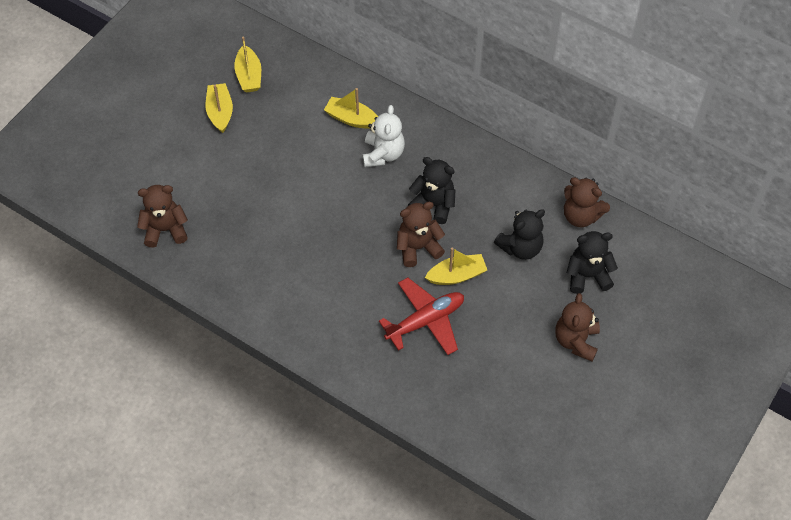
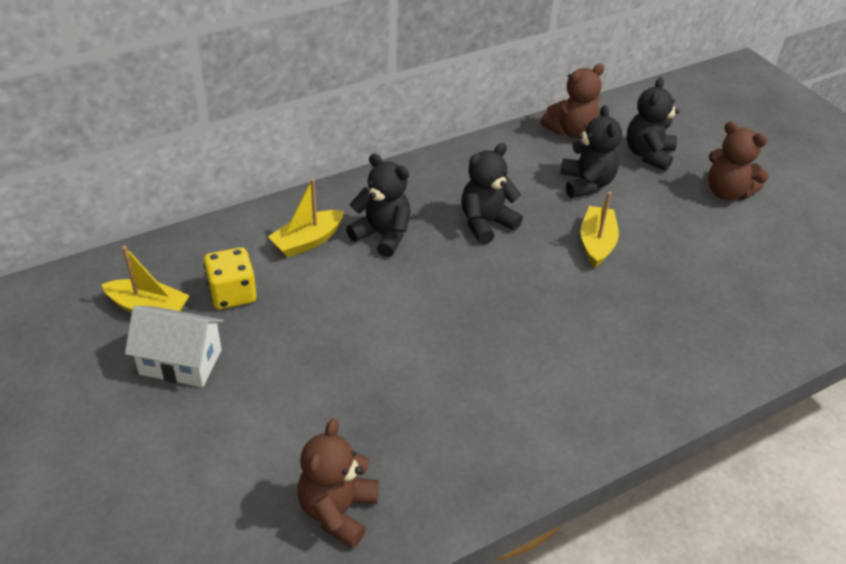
camera: 65 degrees left, 15 degrees down
(220, 112) = (180, 362): yellow boat -> white house
(284, 106) = (232, 294): none -> yellow dice
(383, 154) = (382, 235): white teddy bear -> black teddy bear
(418, 247) = (539, 259): brown teddy bear -> none
(425, 321) = (648, 293): red plane -> none

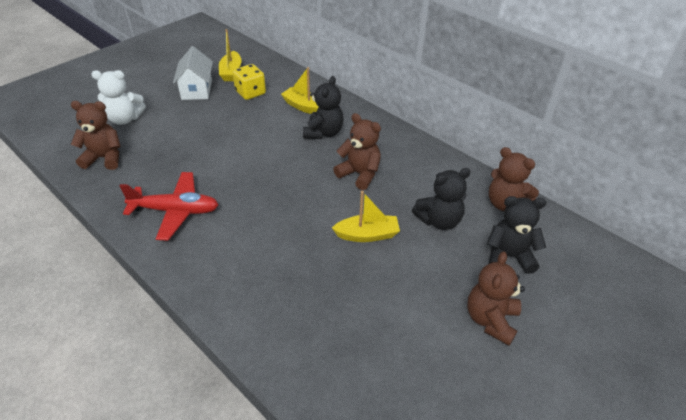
camera: 75 degrees right, 0 degrees up
(224, 476) = (125, 119): none -> white teddy bear
(486, 223) = (359, 174): black teddy bear -> brown teddy bear
(506, 421) = (175, 211): none -> red plane

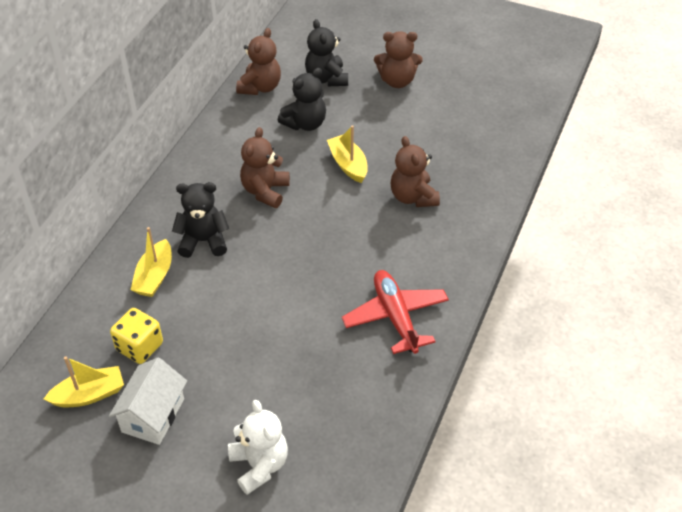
camera: 110 degrees left, 5 degrees up
(104, 158) = (348, 437): brown teddy bear -> brown teddy bear (413, 197)
(196, 89) = (153, 415): white house -> white house turned 45 degrees counterclockwise
(439, 221) = (305, 123): black teddy bear -> black teddy bear turned 90 degrees clockwise

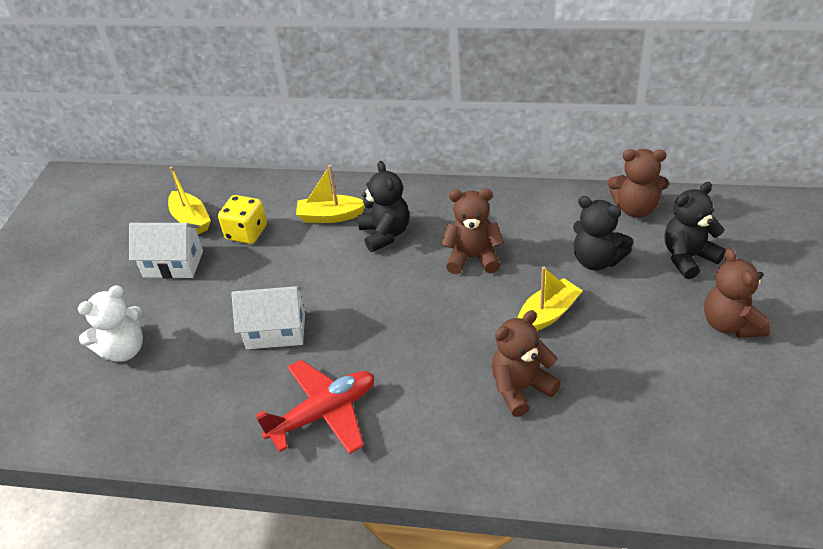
camera: 80 degrees right, 5 degrees down
(289, 338) = (276, 331): none -> white house

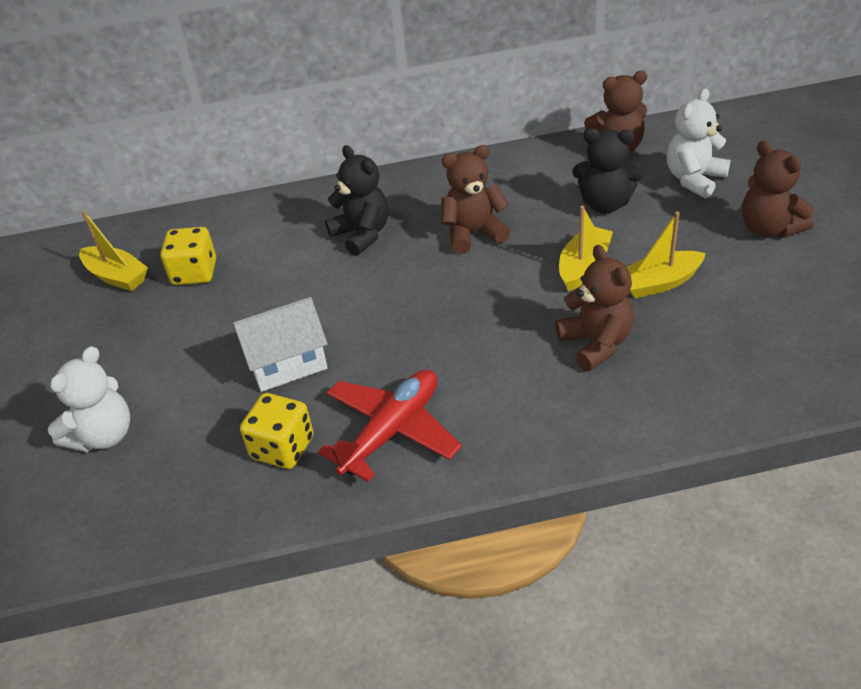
camera: 20 degrees left, 0 degrees up
(173, 264) = (119, 328): white house -> none
(239, 401) = (282, 448): none -> yellow dice
(330, 216) = (287, 232): yellow boat -> yellow boat (659, 283)
(521, 388) = (596, 343): brown teddy bear -> brown teddy bear turned 120 degrees clockwise
(688, 258) = (694, 179): black teddy bear -> white teddy bear

